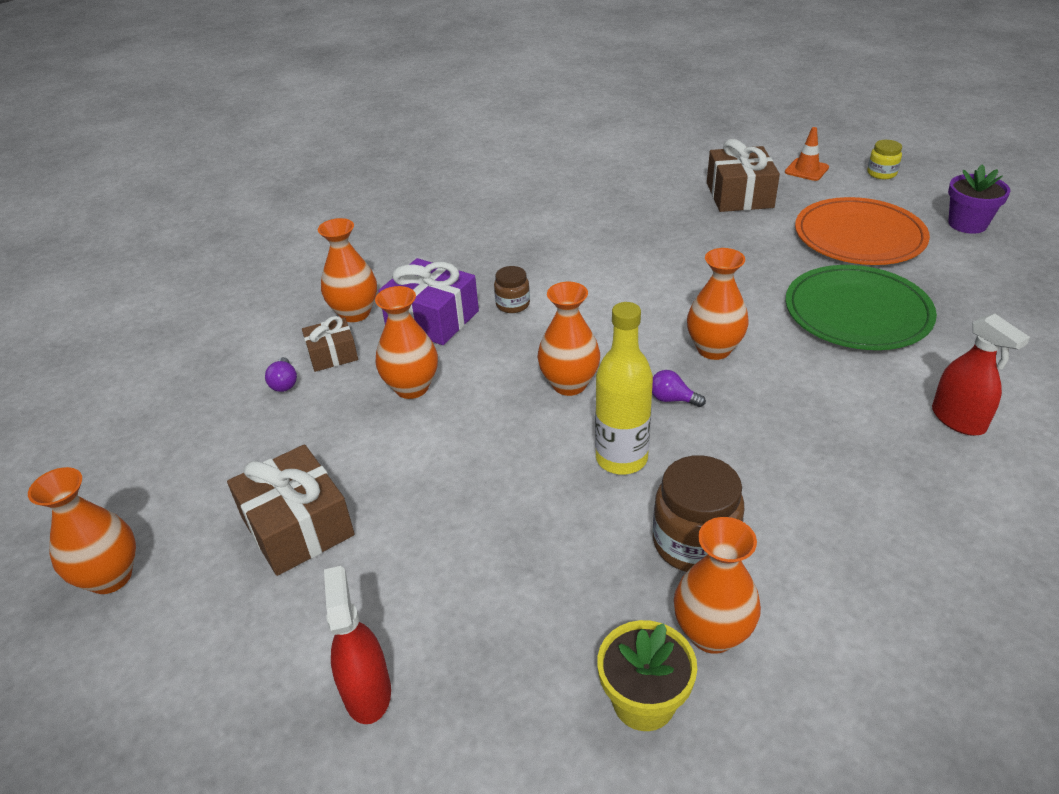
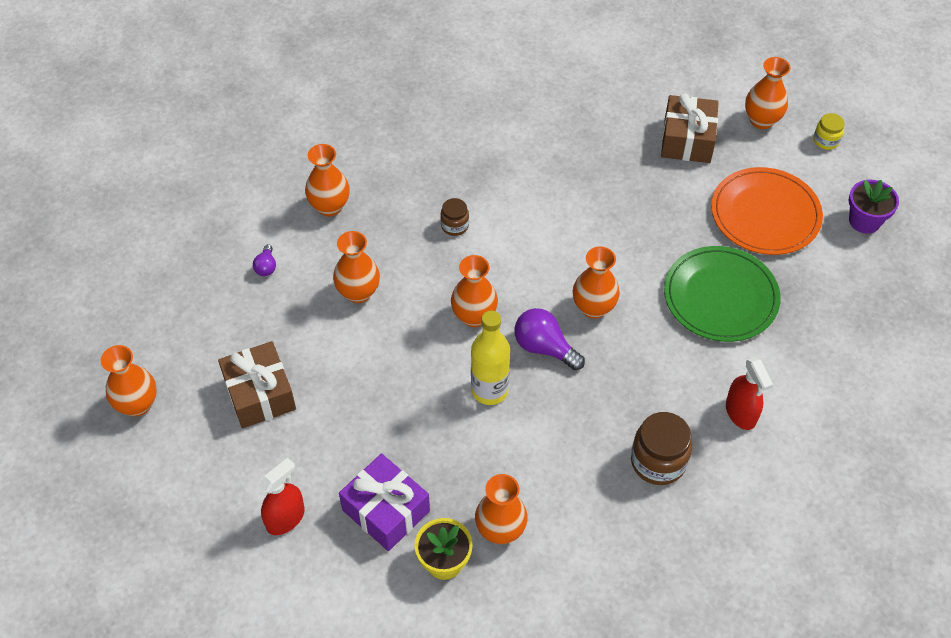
camera: 10 degrees right, 15 degrees up
(332, 354) = (305, 246): brown gift -> none
(367, 692) = (285, 518): red spray bottle -> red spray bottle turned 45 degrees clockwise
(432, 318) = (388, 226): purple gift -> purple gift (386, 510)
(672, 399) = (544, 347): purple light bulb -> purple light bulb, size x1.85
(694, 543) = (514, 467): brown jar -> brown jar (658, 462)
(806, 170) = (761, 120): orange traffic cone -> orange vase

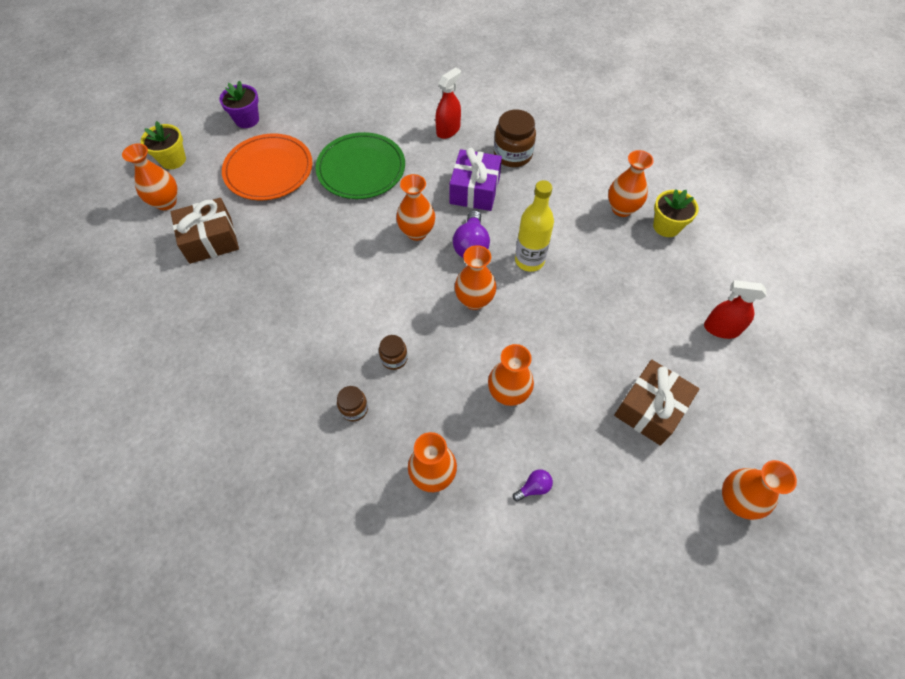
camera: 120 degrees left, 5 degrees up
(386, 510) = (663, 274): purple gift -> purple gift (475, 190)
(426, 179) = (354, 409): none -> brown jar
(826, 141) = (173, 160): yellow jar -> yellow flower pot

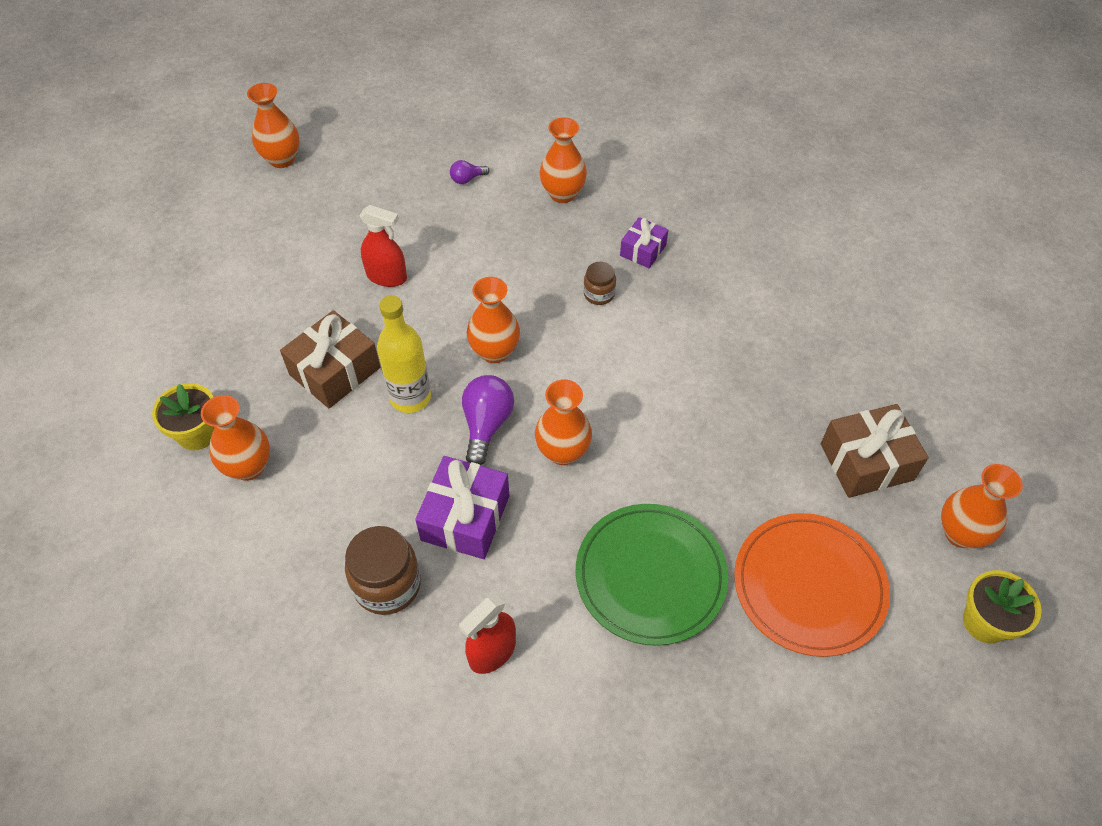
camera: 175 degrees left, 5 degrees down
(247, 119) = (880, 714): purple flower pot -> none
(354, 409) = (643, 250): brown jar -> purple gift
(508, 393) = (474, 253): orange vase -> none
(650, 409) = (327, 230): brown gift -> brown gift (335, 371)
(721, 329) = (204, 298): red spray bottle -> red spray bottle (387, 277)

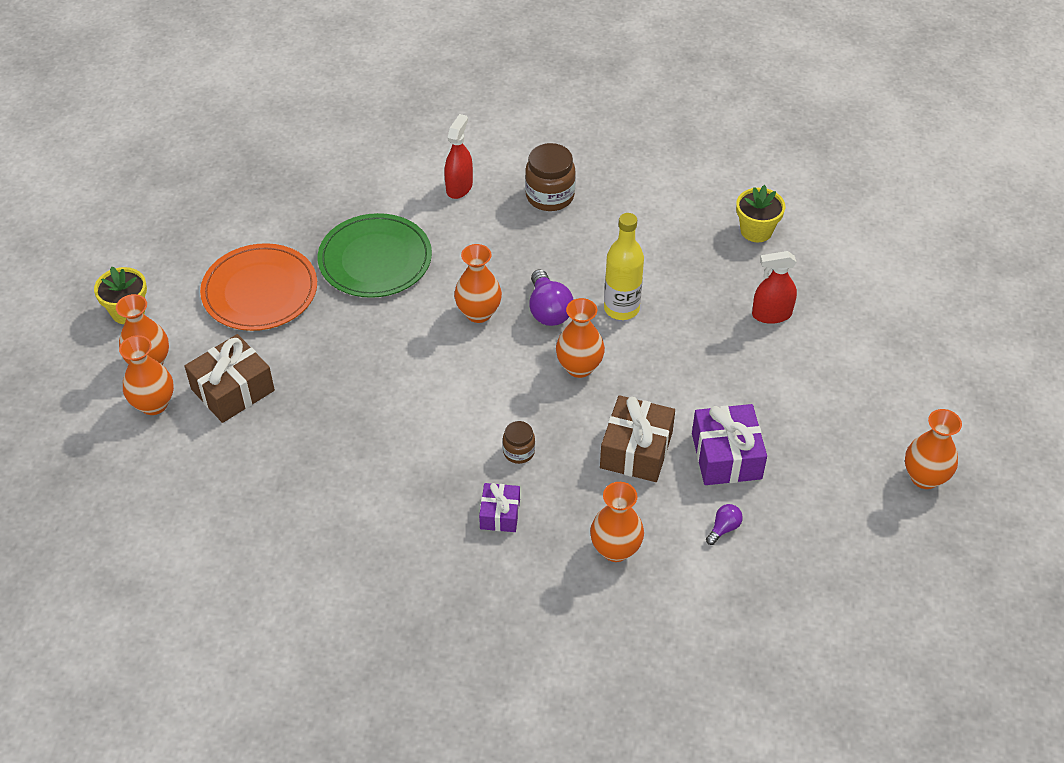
camera: 155 degrees right, 5 degrees down
(248, 467) = (700, 224): orange vase -> orange vase (154, 404)
(335, 371) = (695, 306): brown gift -> brown gift (636, 450)
(387, 277) = (719, 396): red spray bottle -> red spray bottle (771, 314)
(465, 518) = (524, 248): purple gift -> purple gift (726, 456)

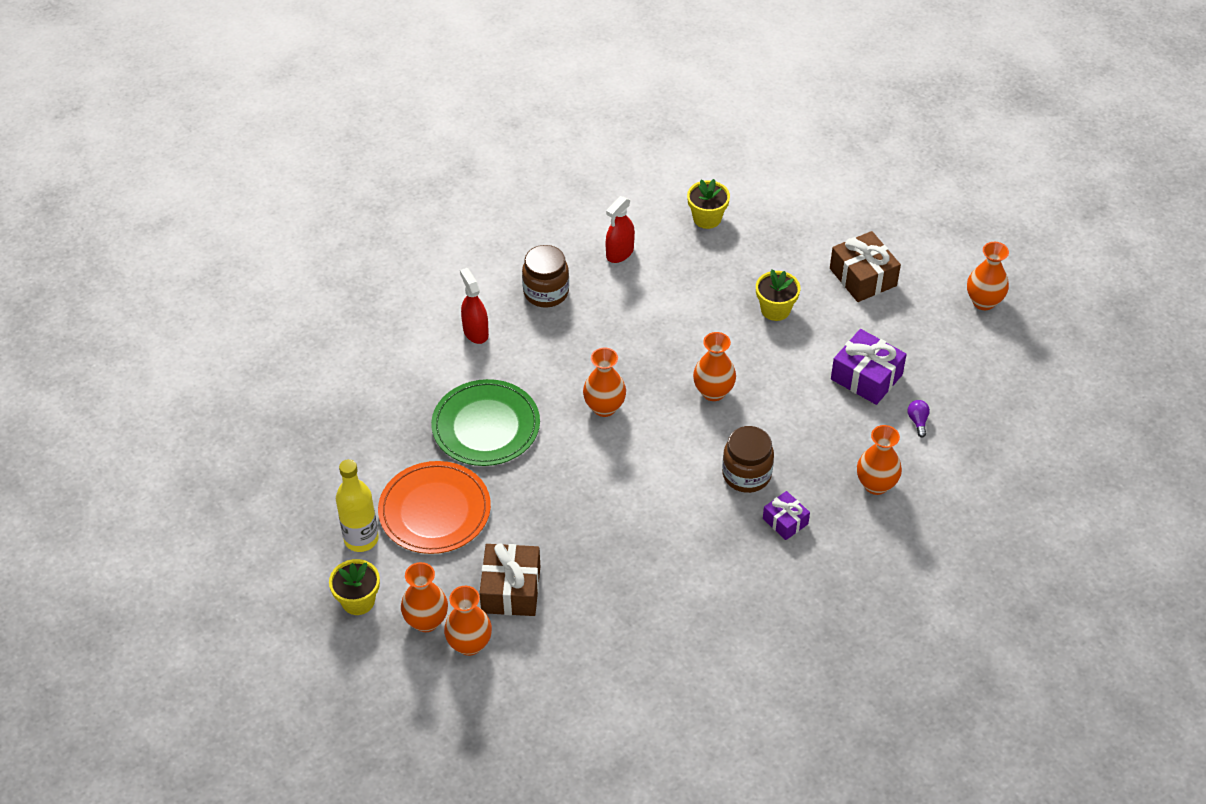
camera: 45 degrees left, 0 degrees up
(519, 452) = (746, 474): brown jar -> brown jar, size x1.78
(548, 310) = (646, 370): purple light bulb -> none
(621, 308) = (690, 333): yellow bottle -> yellow bottle (361, 539)
(636, 450) = (812, 416): brown gift -> brown gift (863, 277)
(719, 342) = (775, 309): none -> yellow flower pot
(771, 314) = (783, 267): red spray bottle -> red spray bottle (620, 253)

